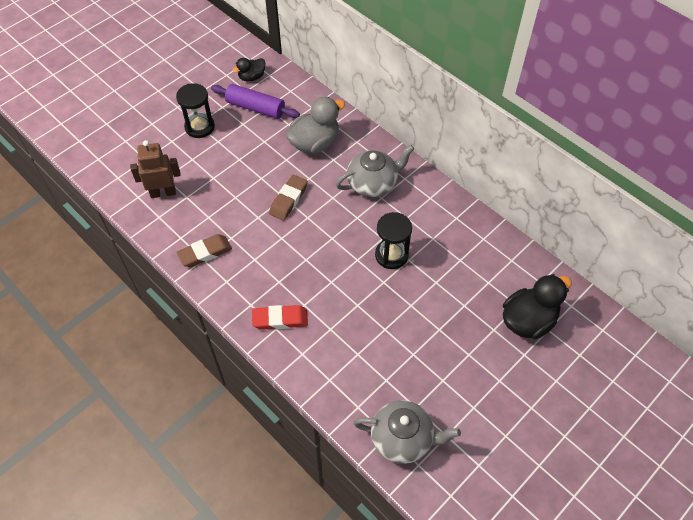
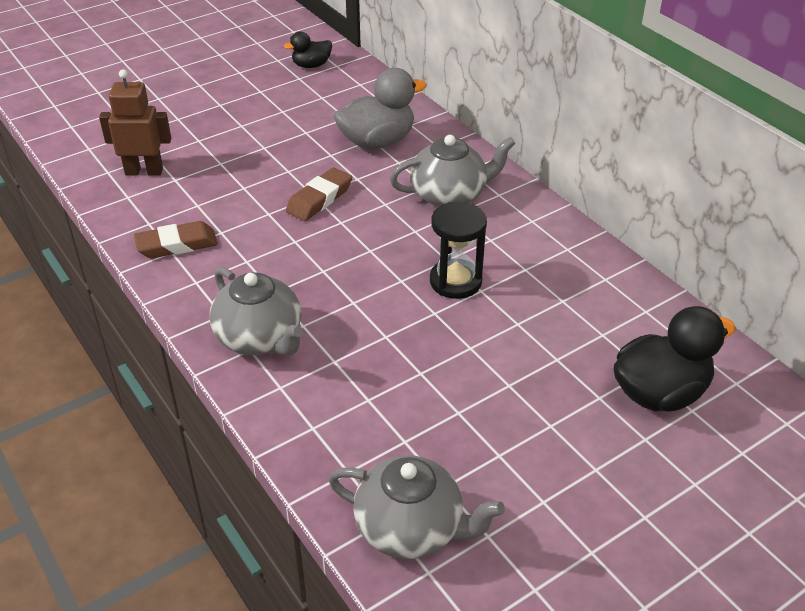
camera: 10 degrees right, 15 degrees down
(199, 127) = (222, 108): black hourglass -> none
(255, 108) = (306, 96): purple rolling pin -> none
(280, 319) = (260, 338): red eraser -> grey teapot

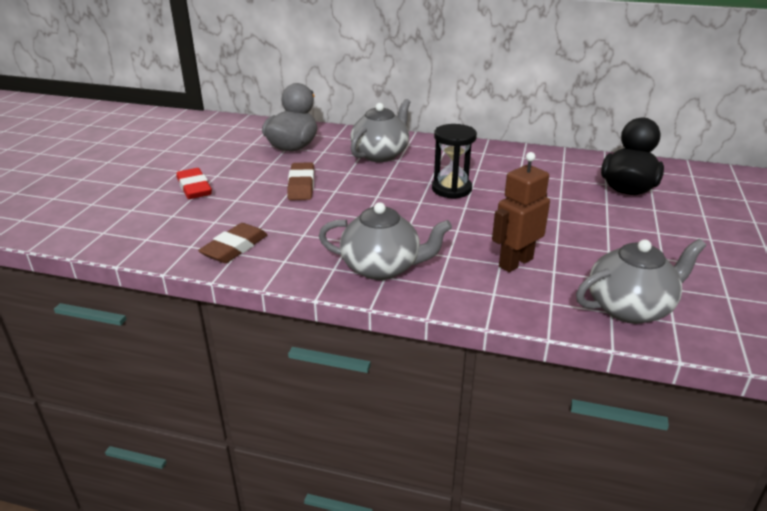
camera: 40 degrees left, 10 degrees down
(144, 171) = (137, 220): brown robot -> brown robot (515, 262)
(228, 154) = (194, 188): none -> red eraser
(311, 65) = (183, 127): black duck -> none

